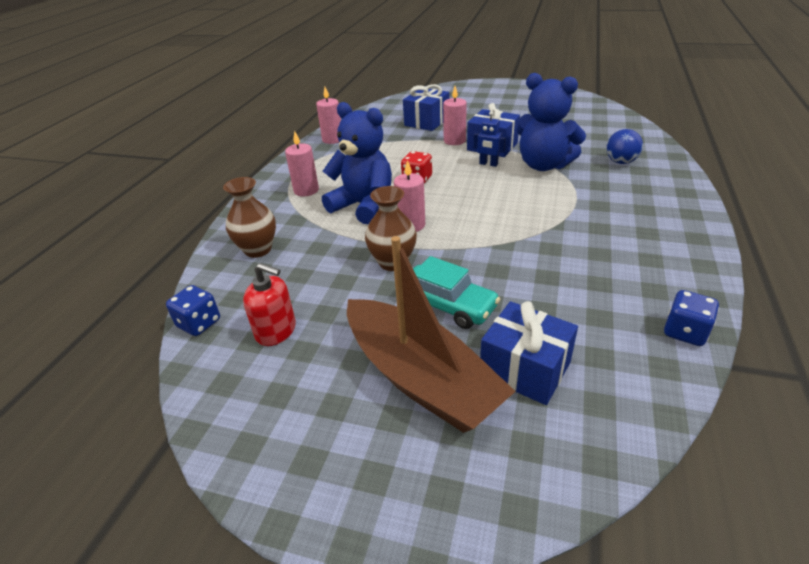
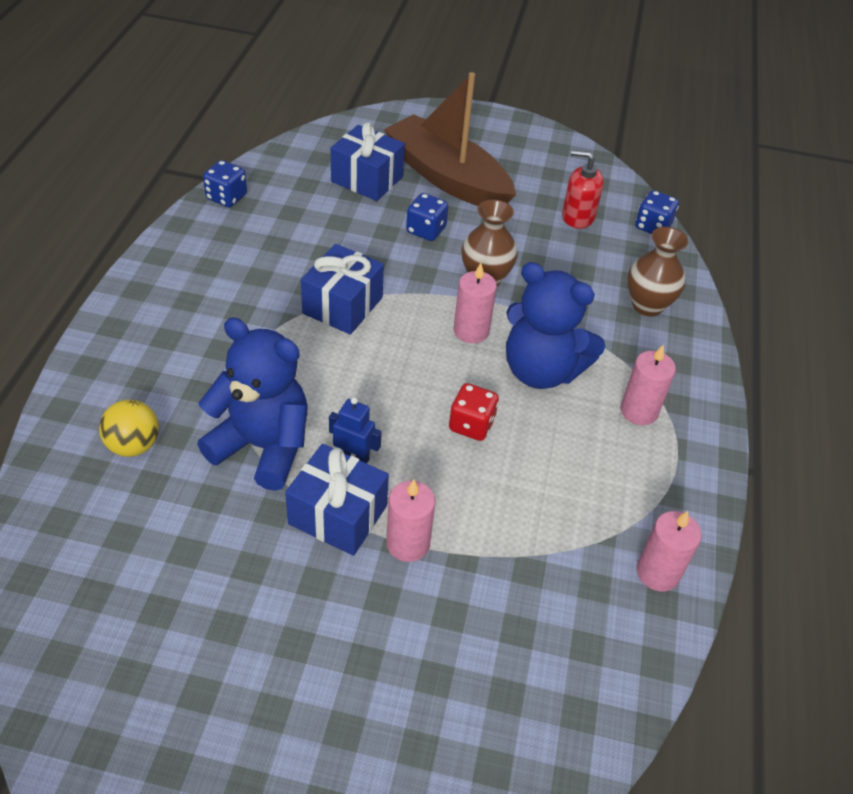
camera: 170 degrees right, 10 degrees up
(427, 121) = (467, 639): blue gift -> blue gift (342, 305)
(447, 305) = (426, 230): turquoise car -> blue dice
(621, 162) = (134, 445): blue ball -> yellow ball

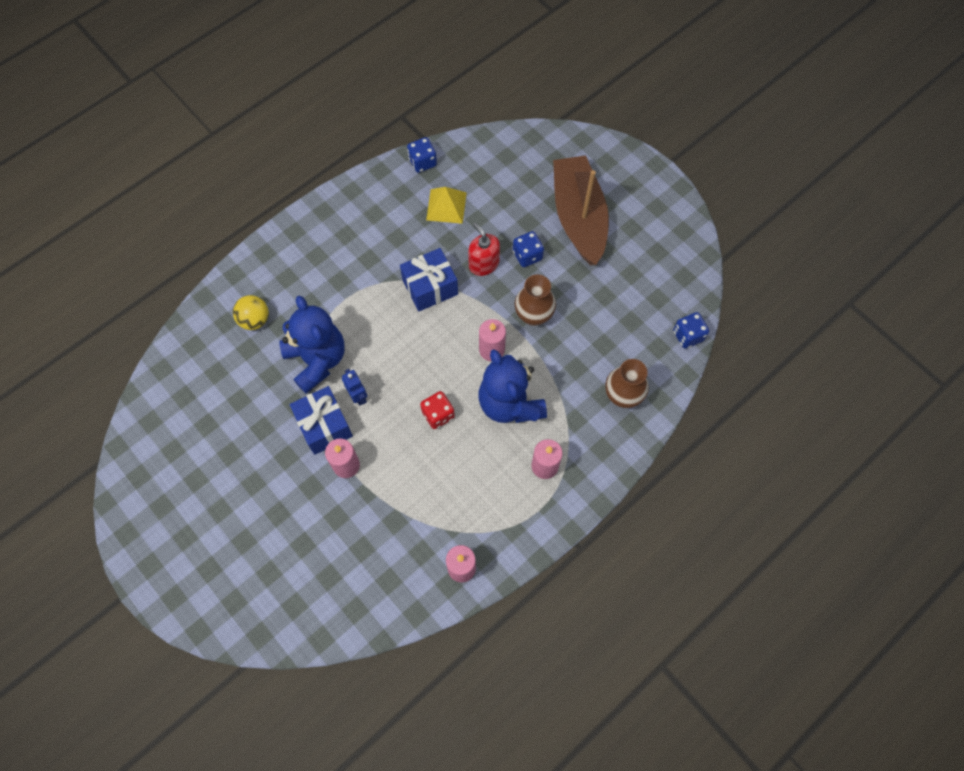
camera: 40 degrees right, 20 degrees up
(292, 224) = (446, 206): none -> yellow pyramid
(367, 179) = (522, 191): blue gift -> none
(577, 217) = (641, 299): red soap dispenser -> red soap dispenser (483, 264)

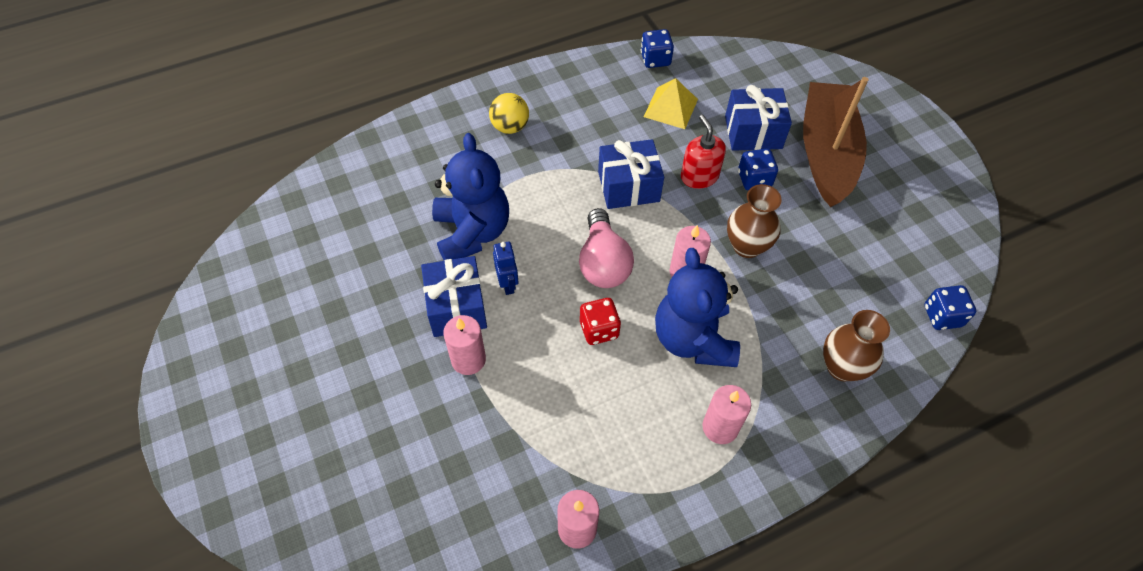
camera: 15 degrees right, 10 degrees down
(255, 320) = (416, 174): yellow ball -> yellow ball (510, 127)
(427, 358) = (603, 262): none -> pink light bulb
(517, 212) = (753, 132): none -> blue gift

